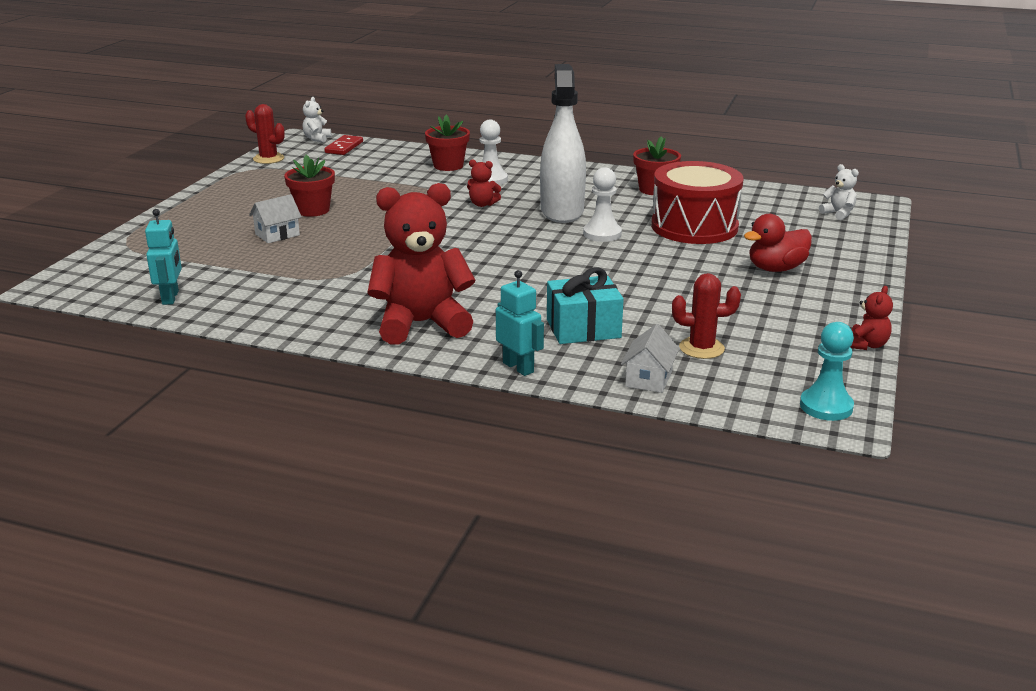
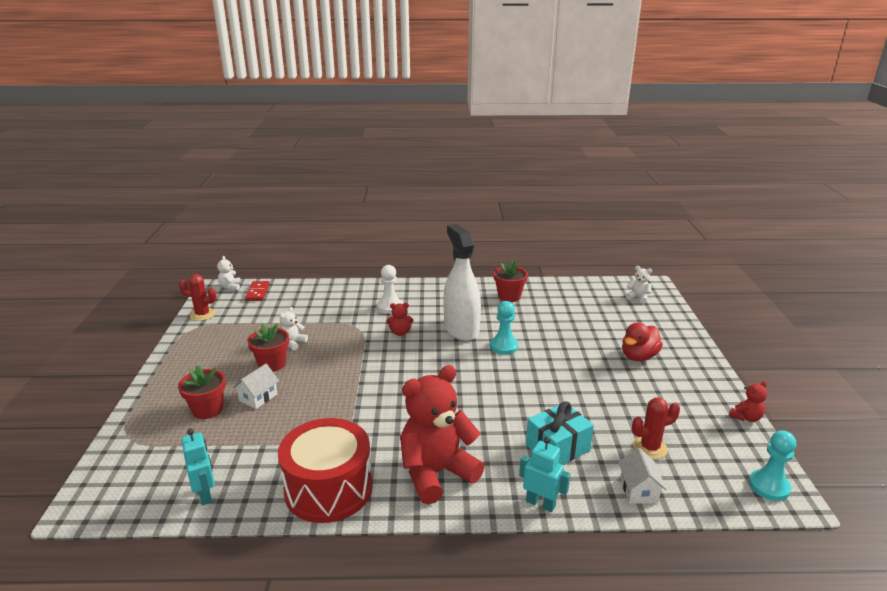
camera: 20 degrees left, 0 degrees up
(350, 196) = (293, 343): none -> white teddy bear
(448, 166) = (350, 298): red flower pot -> red flower pot (207, 409)
(602, 234) = (504, 346): white pawn -> turquoise pawn
(694, 226) = (559, 327): red drum -> red drum (328, 489)
(866, 345) = (746, 417): red teddy bear -> red teddy bear turned 45 degrees clockwise

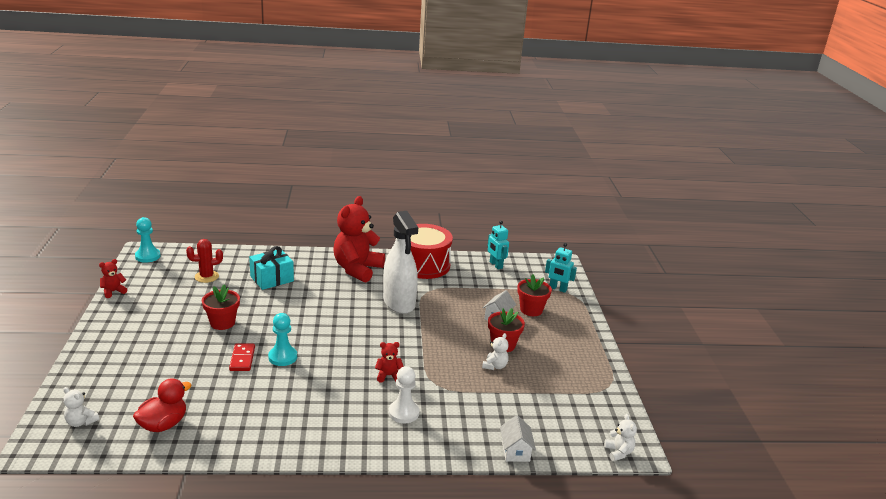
camera: 175 degrees right, 0 degrees up
(202, 314) = (615, 405): red cactus -> none
(257, 292) = (576, 441): red domino -> red domino (242, 359)
(436, 473) = (357, 269): red teddy bear -> red teddy bear turned 150 degrees clockwise
(461, 329) = (322, 378): white spray bottle -> white spray bottle (399, 303)
(509, 296) = (251, 428): red flower pot -> red flower pot (222, 323)
(540, 503) = (296, 254): turquoise robot -> turquoise robot (557, 289)
(638, 356) = (154, 342): red duck -> red duck (163, 424)
(638, 490) = (232, 257): white house -> white house (515, 451)

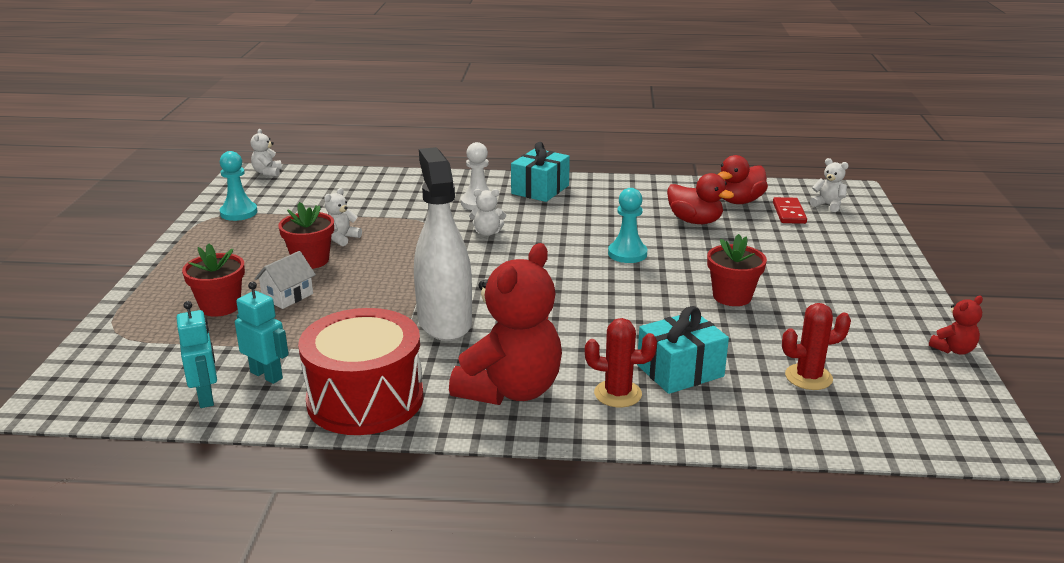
camera: 170 degrees left, 0 degrees up
(147, 256) = (968, 429): turquoise pawn -> turquoise pawn (239, 213)
(217, 395) = (695, 221): none -> red duck
(242, 359) = (681, 253): red domino -> red domino (789, 213)
(306, 268) = (618, 394): none -> red cactus
(350, 435) = (540, 189): none -> turquoise gift
(388, 376) = (487, 233): red teddy bear -> white teddy bear
(515, 451) = (373, 176): white house -> none
(557, 289) = (130, 342): turquoise robot -> turquoise robot (266, 375)

